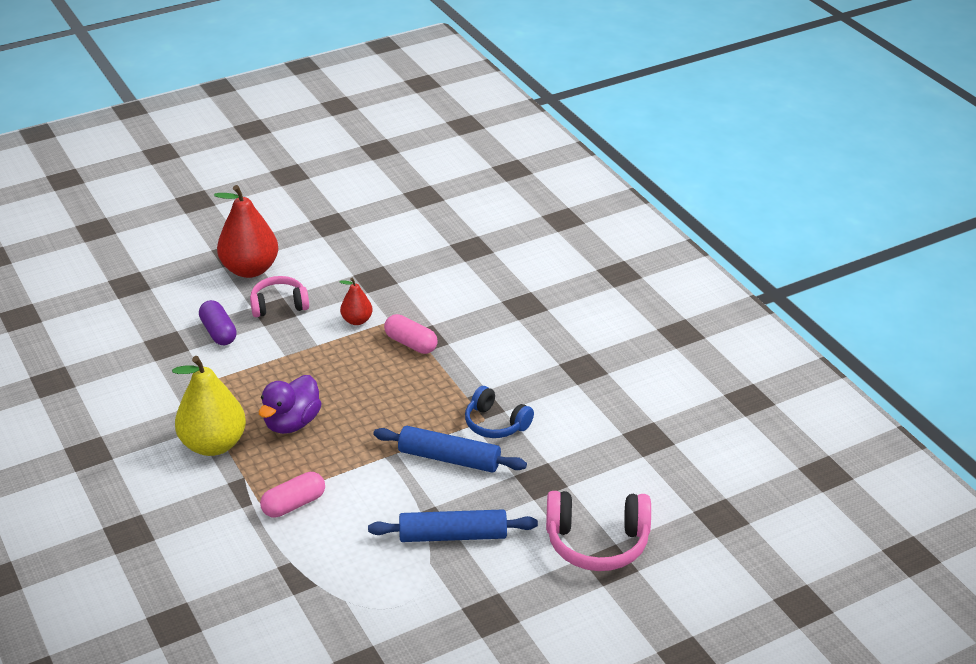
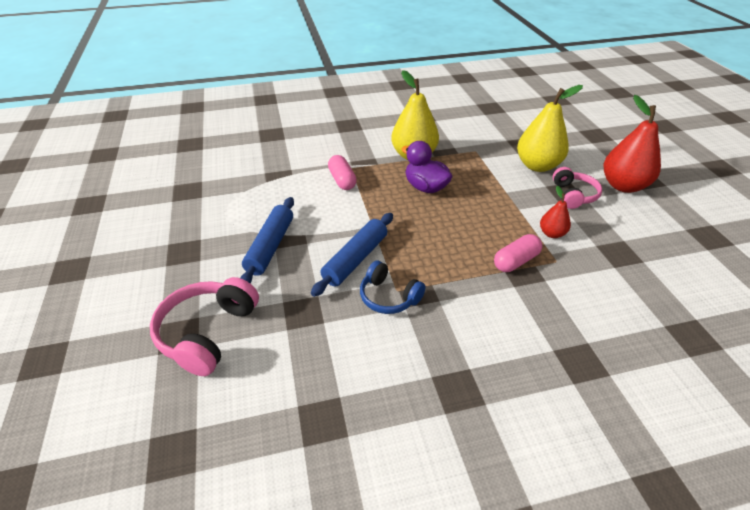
camera: 105 degrees right, 5 degrees up
(218, 332) = (537, 166): purple capsule -> yellow pear
(495, 424) = (389, 297): blue headphones -> blue headphones turned 105 degrees counterclockwise

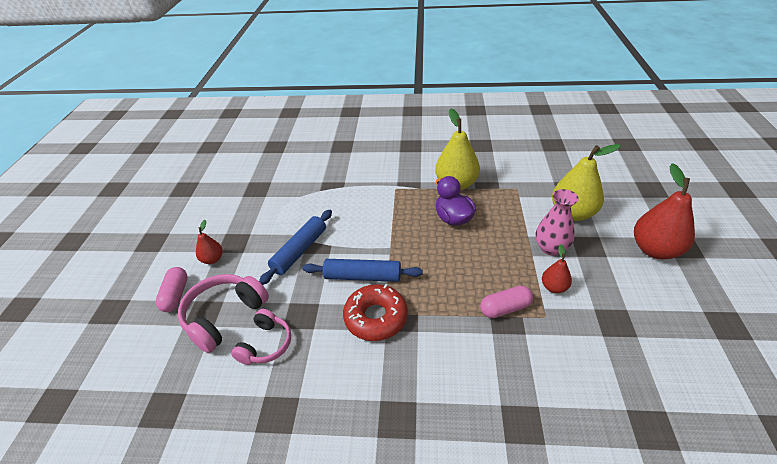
camera: 20 degrees right, 0 degrees up
(164, 274) = (212, 259): none -> red pear
(342, 180) = (382, 199): pink capsule -> pink capsule (176, 295)
(355, 259) = (363, 276): blue rolling pin -> blue rolling pin turned 45 degrees clockwise
(389, 297) = (376, 317): blue headphones -> red donut
(532, 199) = (551, 248): none -> pink vase
(573, 195) = (595, 251): pink headphones -> pink headphones (266, 344)

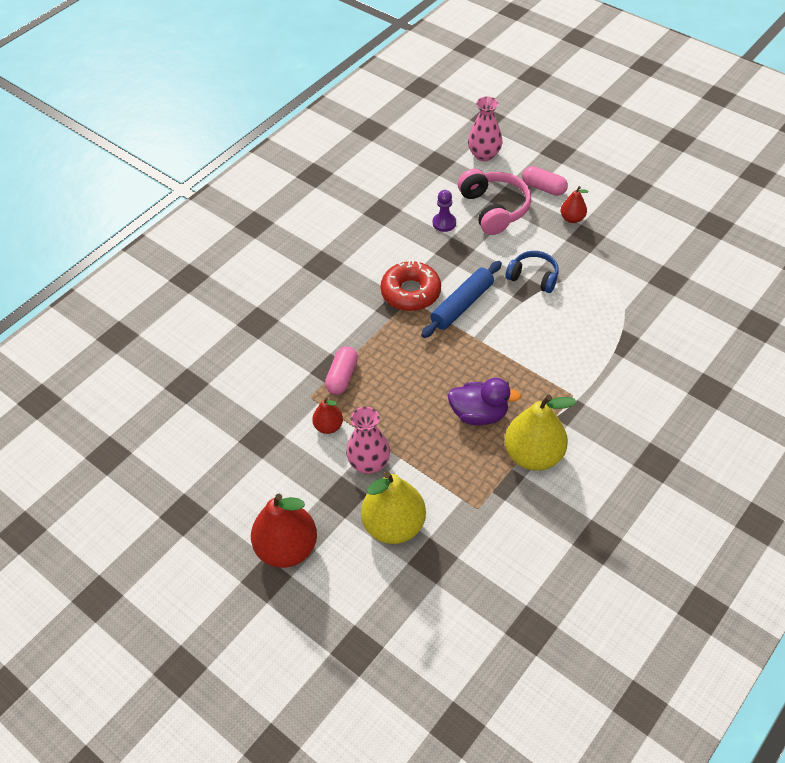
camera: 125 degrees right, 10 degrees up
(133, 369) = (484, 155): none -> pink vase
(266, 344) = (444, 223): pink headphones -> purple pawn
(300, 251) = (533, 277): blue rolling pin -> blue headphones

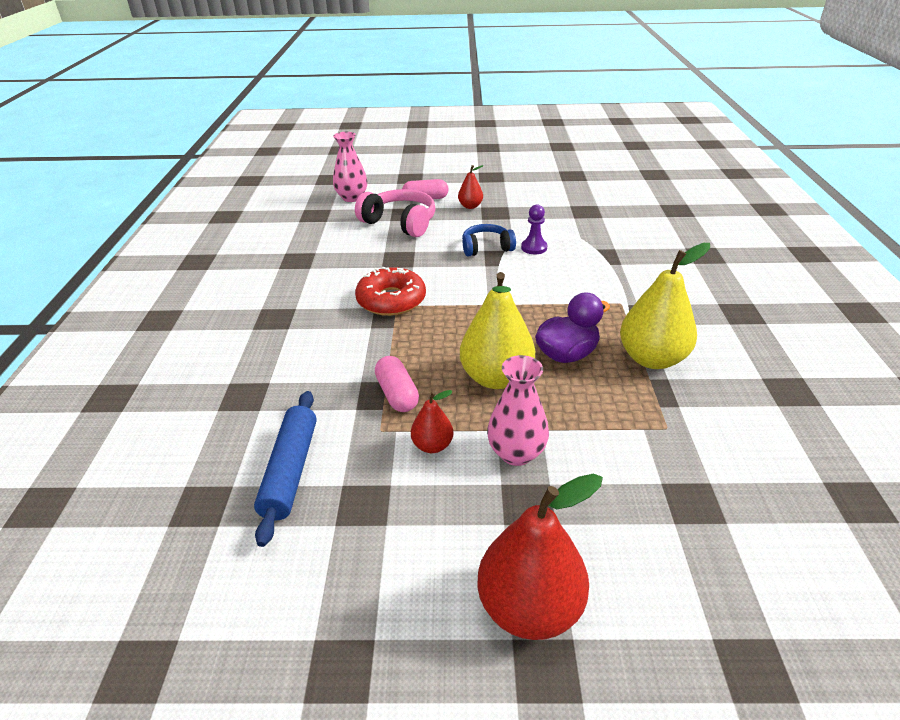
camera: 40 degrees left, 15 degrees down
(394, 525) = (614, 495): yellow pear -> yellow pear (496, 378)
(444, 223) = (366, 246): purple pawn -> purple pawn (534, 248)
(462, 305) = (450, 288): blue rolling pin -> blue rolling pin (290, 470)

